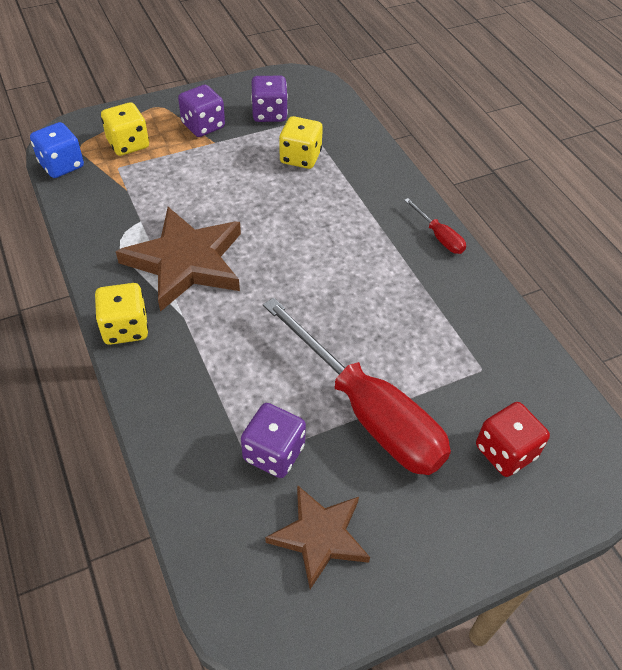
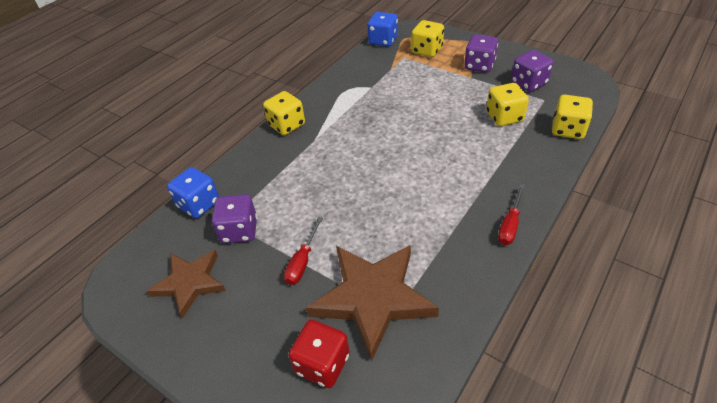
camera: 65 degrees right, 5 degrees down
(186, 262) = (356, 120): brown star -> brown star (372, 298)
(189, 480) = (199, 204): none -> blue dice
(357, 133) = (568, 129): none -> yellow dice
(368, 412) = (302, 261): red screwdriver -> red screwdriver, size x0.42

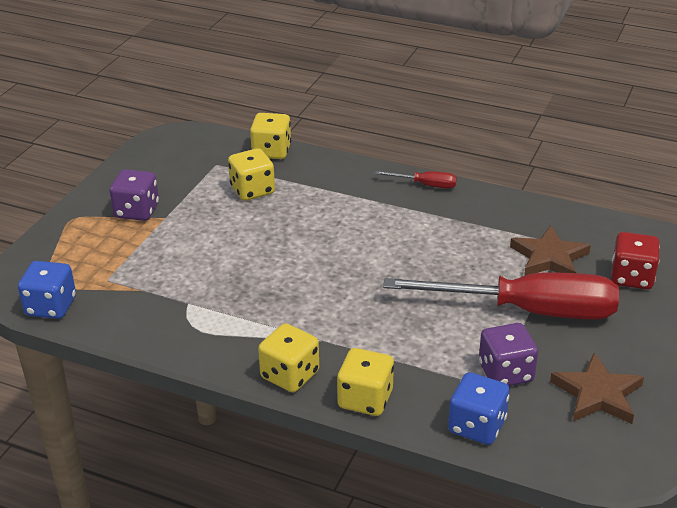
camera: 105 degrees left, 10 degrees down
(302, 261) = (527, 311): red screwdriver -> red screwdriver, size x2.41
(372, 298) = (549, 258): brown star -> brown star, size x0.63
(427, 50) = (89, 258): yellow dice -> yellow dice (365, 399)
(528, 83) = (181, 174): purple dice -> none

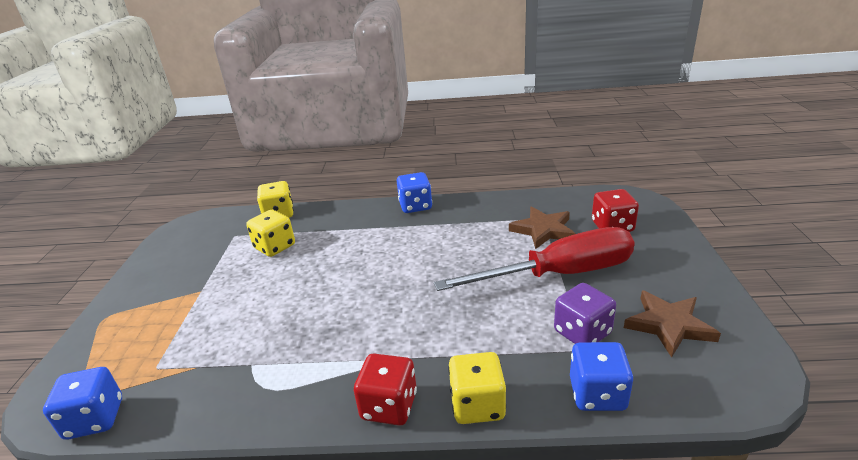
camera: 20 degrees left, 5 degrees down
(137, 211) = (170, 293): purple dice -> none
(290, 375) = (389, 406): yellow dice -> red dice
(425, 185) = (415, 206): red screwdriver -> blue dice

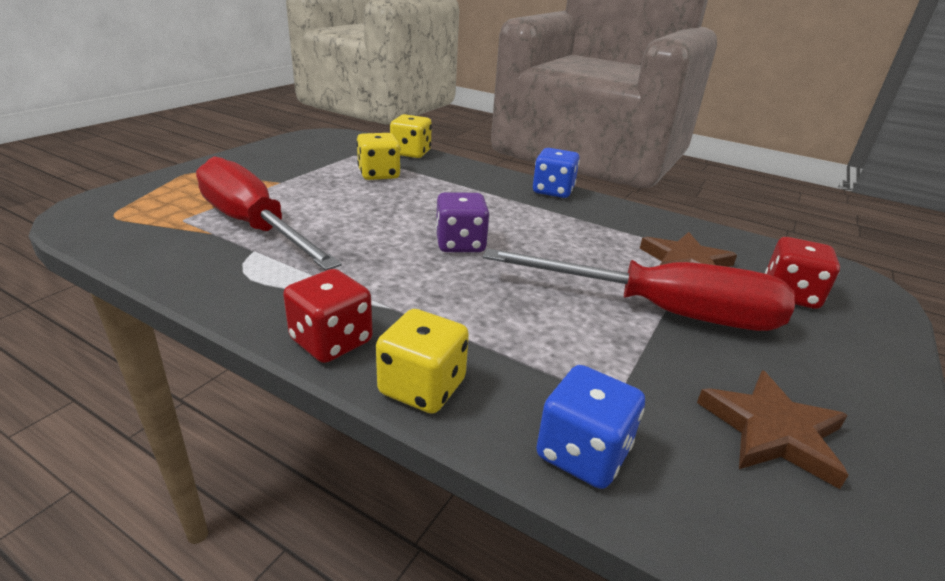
camera: 25 degrees right, 0 degrees up
(95, 419) = (99, 234): blue dice -> none
(225, 343) = (253, 226): none -> red screwdriver
(582, 332) = (631, 381): purple dice -> purple dice (460, 244)

